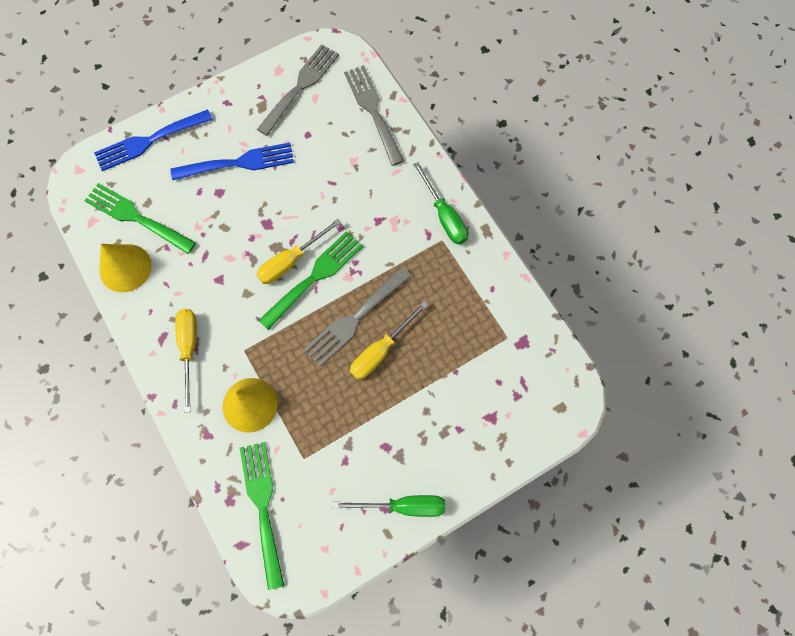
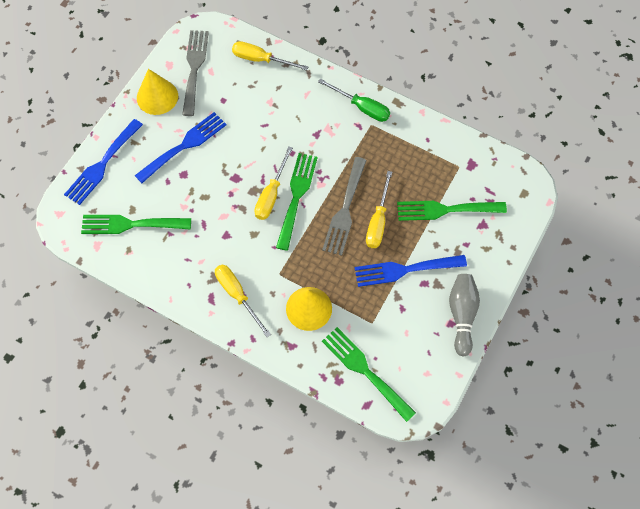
camera: 30 degrees left, 5 degrees down
(125, 268) = (148, 264): yellow cone -> yellow cone (157, 97)
(373, 111) = (261, 59): grey fork -> yellow screwdriver
(375, 420) = (405, 270): none -> blue fork
(403, 506) = (462, 315): green screwdriver -> grey bowling pin
(461, 378) = (445, 210): none -> green fork

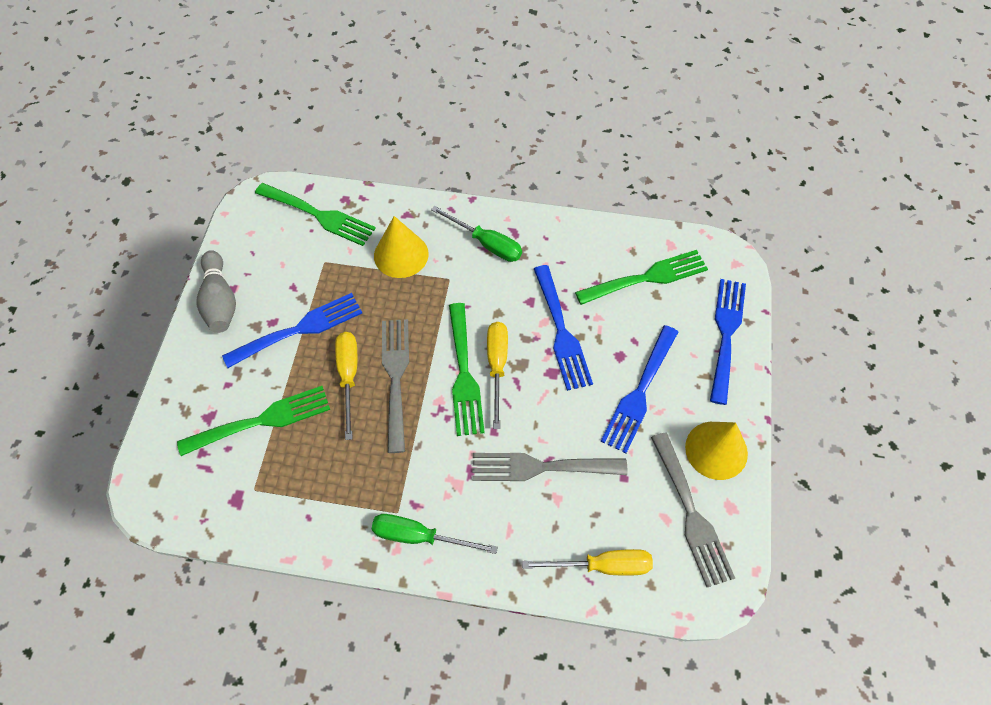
camera: 160 degrees right, 5 degrees down
(215, 204) = (561, 332): none -> blue fork
(237, 295) = (486, 243): yellow screwdriver -> green screwdriver
(271, 122) = (541, 467): none -> grey fork

